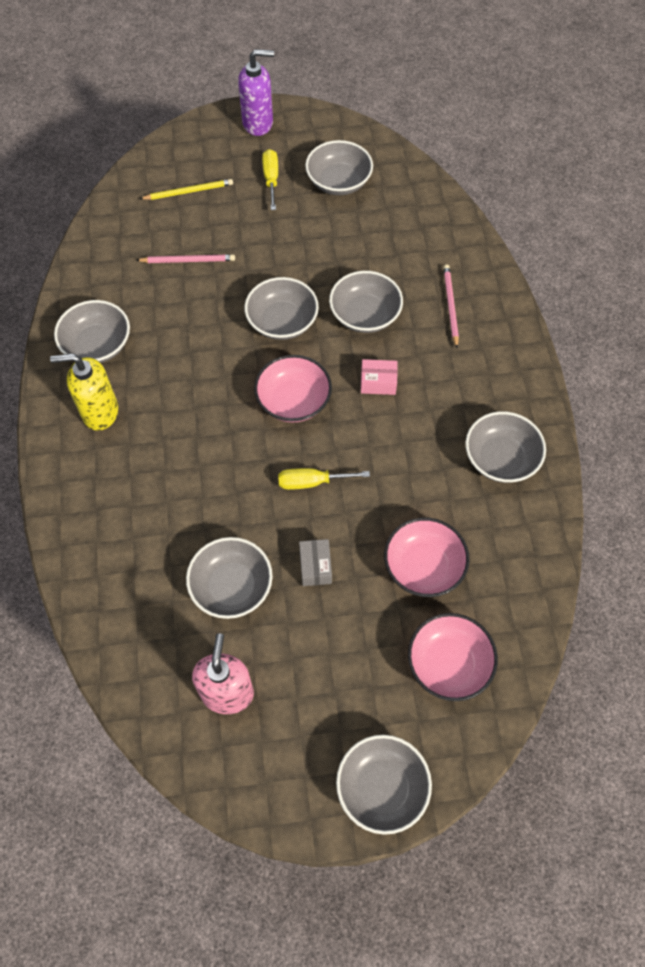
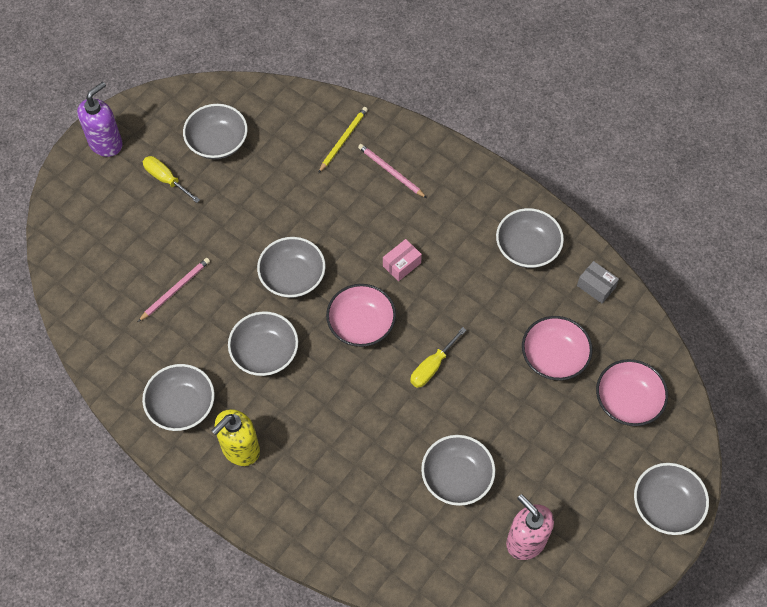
camera: 45 degrees left, 0 degrees up
(189, 191) = (115, 238): yellow pencil -> yellow pencil (343, 140)
(315, 567) = (492, 417): grey box -> grey box (596, 286)
(365, 315) = (342, 225): grey bowl -> grey bowl (265, 352)

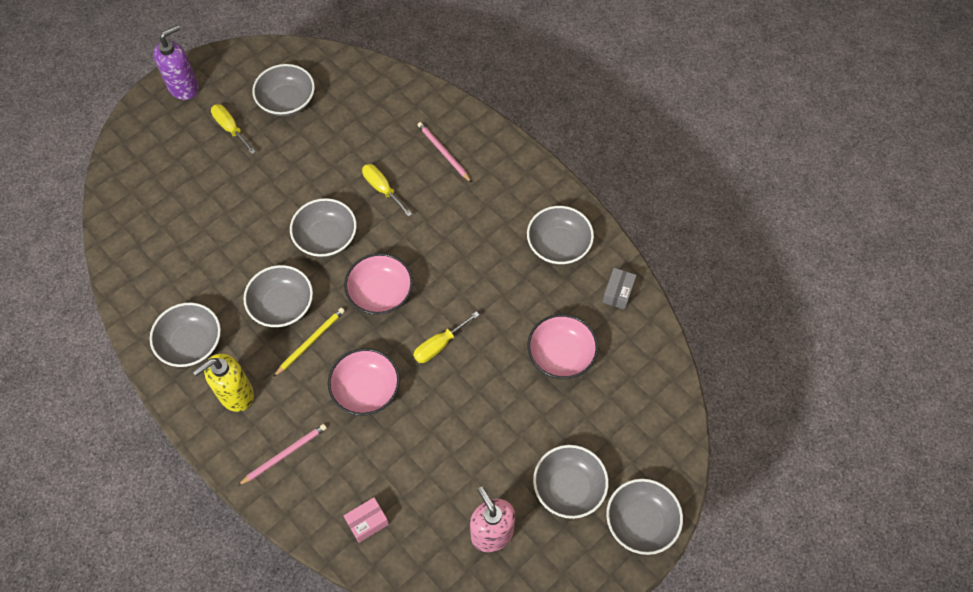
camera: 10 degrees right, 0 degrees up
(175, 290) = (213, 232): pink pencil -> pink pencil (284, 454)
(337, 218) = (382, 189): none -> yellow screwdriver
(343, 140) = (405, 116): yellow pencil -> yellow pencil (310, 342)
(401, 264) = (433, 242): pink box -> pink box (367, 522)
(457, 477) = (438, 457): grey bowl -> grey bowl (569, 487)
(596, 286) = (618, 293): grey box -> grey box turned 60 degrees clockwise
(627, 401) = (625, 410): pink bowl -> pink bowl (366, 390)

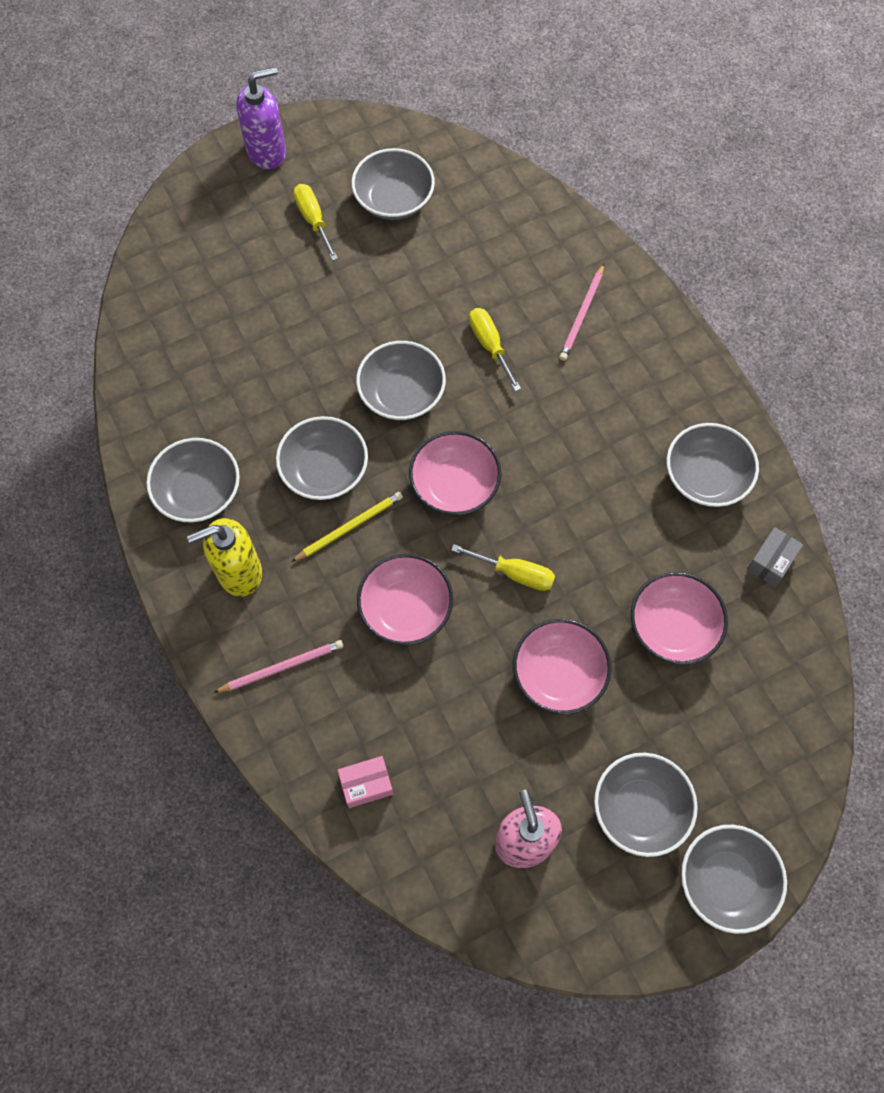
camera: 15 degrees right, 5 degrees up
(439, 345) = (515, 573): yellow screwdriver -> yellow screwdriver turned 135 degrees counterclockwise
(443, 152) = (582, 315): pink pencil -> pink pencil turned 135 degrees counterclockwise
(488, 408) = (559, 674): none -> pink bowl

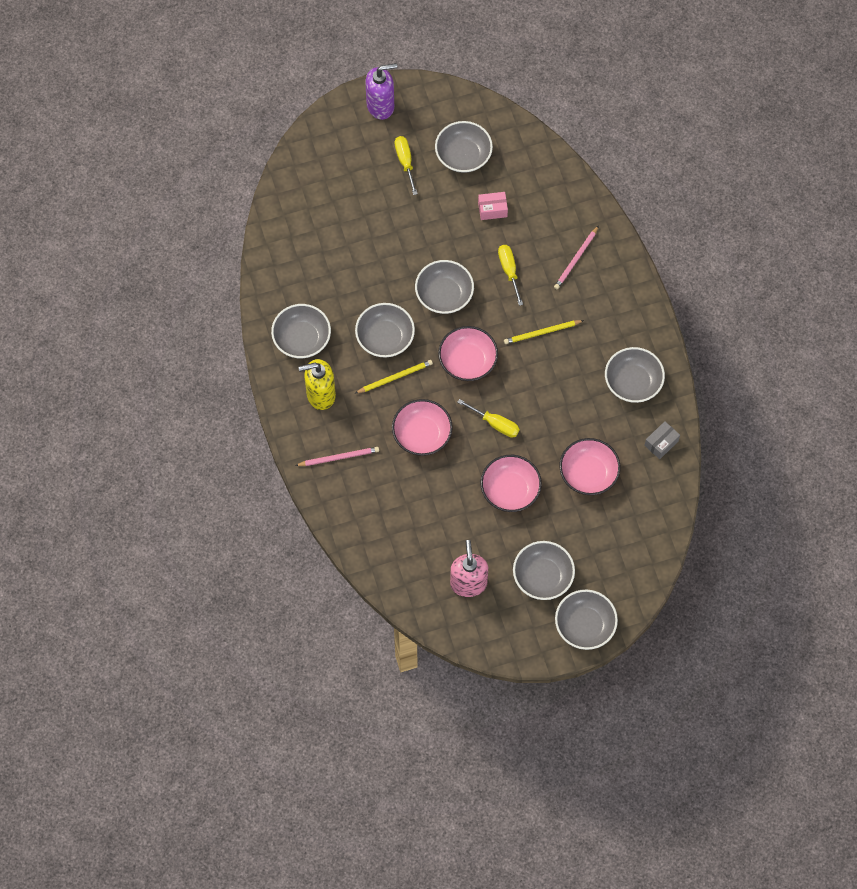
camera: 10 degrees right, 0 degrees up
(366, 784) = (379, 535): pink box -> pink box (492, 209)
(556, 426) = (542, 332): none -> yellow pencil

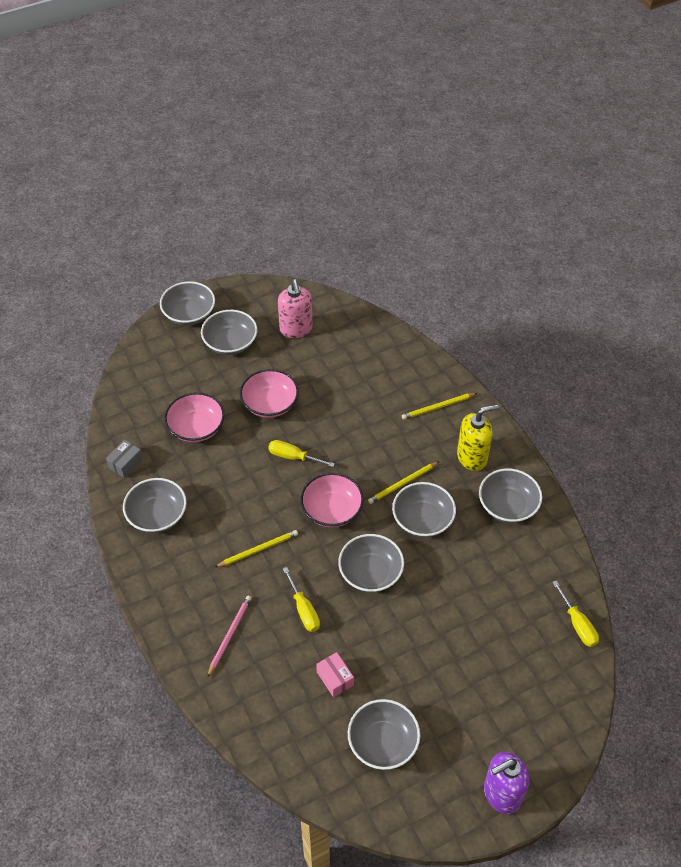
camera: 170 degrees right, 15 degrees down
(339, 457) = (438, 407): pink pencil -> yellow pencil
(405, 162) = (451, 722): yellow screwdriver -> yellow screwdriver (577, 624)
(422, 434) = (363, 437): pink bowl -> none
(492, 209) = (335, 678): pink box -> pink box turned 75 degrees clockwise

